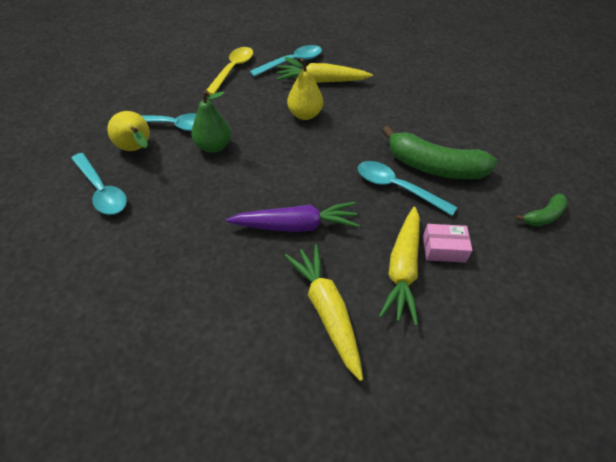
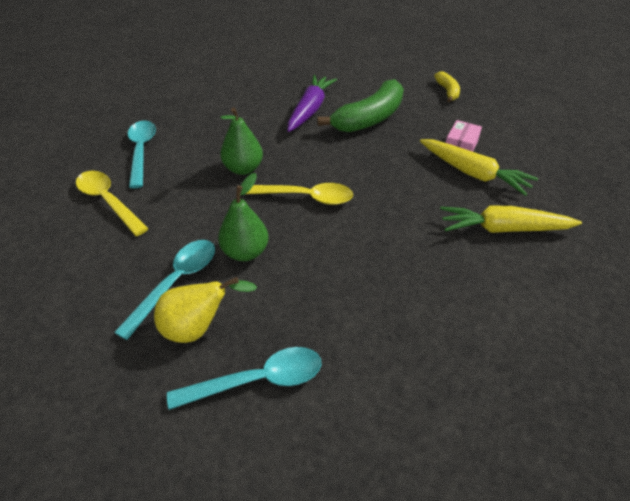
camera: 65 degrees left, 5 degrees down
(291, 158) = (305, 197): none -> yellow spoon
(296, 225) = (400, 220): purple carrot -> purple carrot (310, 110)
(305, 115) = (243, 169): yellow pear -> green pear
(321, 81) = (197, 141): yellow carrot -> none
(397, 188) = (383, 146): turquoise spoon -> none
(543, 216) = (447, 91): green banana -> yellow banana

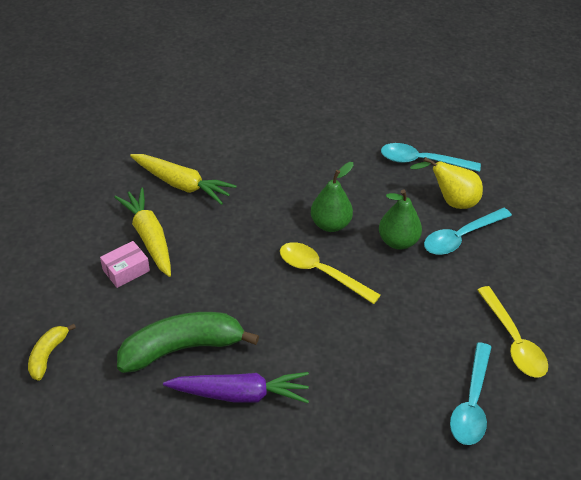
camera: 155 degrees left, 0 degrees up
(243, 169) = (364, 330): green pear -> green pear (330, 224)
(310, 110) = (240, 394): purple carrot -> purple carrot turned 135 degrees counterclockwise

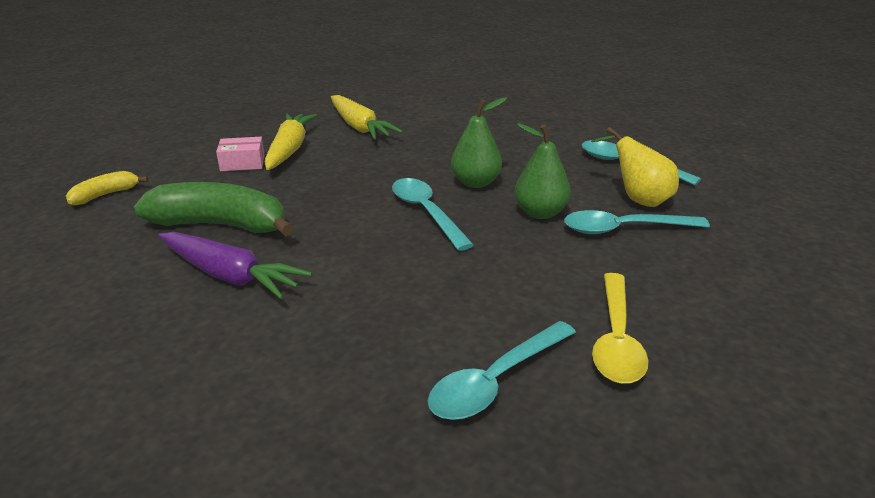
camera: 30 degrees right, 15 degrees down
(321, 272) = (426, 212): yellow spoon -> turquoise spoon

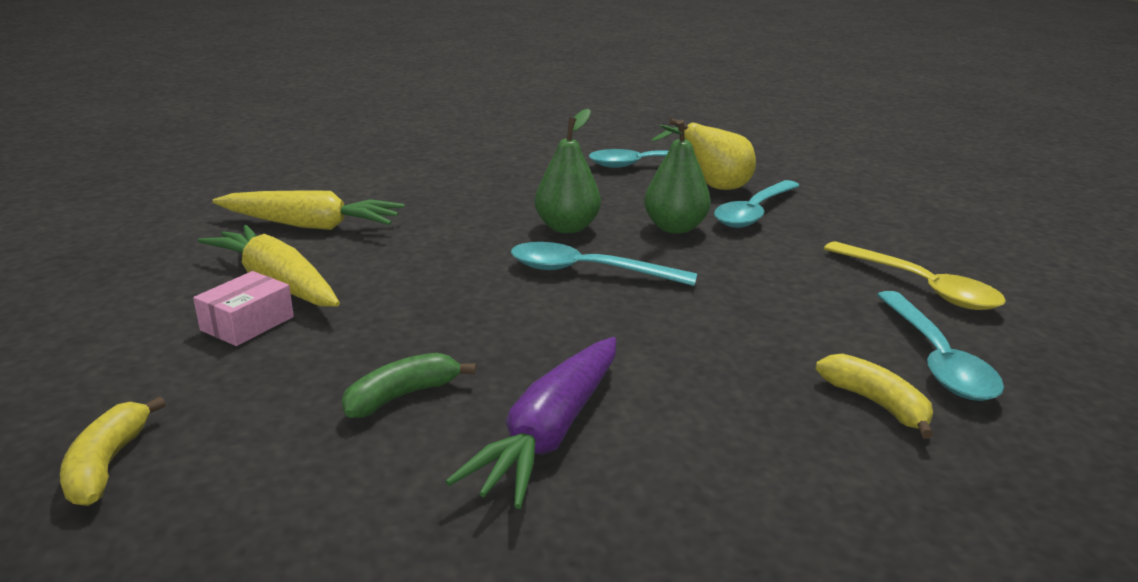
camera: 50 degrees left, 5 degrees down
(221, 225) = (402, 396): green banana -> green banana, size x0.51
(230, 276) = (550, 433): purple carrot -> purple carrot turned 135 degrees clockwise
(391, 373) = (876, 403): none -> yellow banana

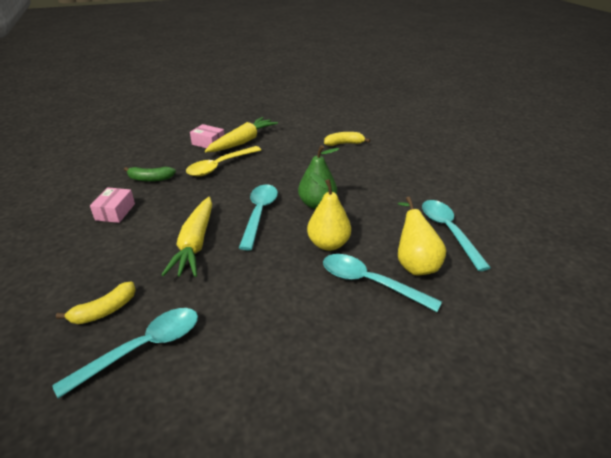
camera: 85 degrees right, 10 degrees up
(107, 464) = (127, 141): yellow banana -> yellow banana (344, 143)
(311, 225) = (301, 138): yellow carrot -> yellow carrot (195, 244)
(402, 396) = (150, 179): green banana -> green banana turned 135 degrees clockwise
(550, 433) = (115, 212): purple carrot -> pink box
(675, 228) = (328, 244): green pear -> yellow pear
(920, 286) = (246, 363): yellow spoon -> yellow spoon (220, 166)
(936, 359) = (143, 348): turquoise spoon -> turquoise spoon turned 150 degrees clockwise

